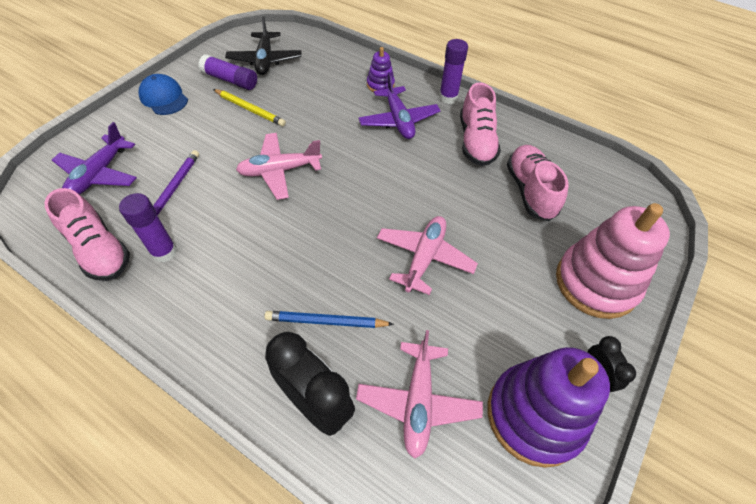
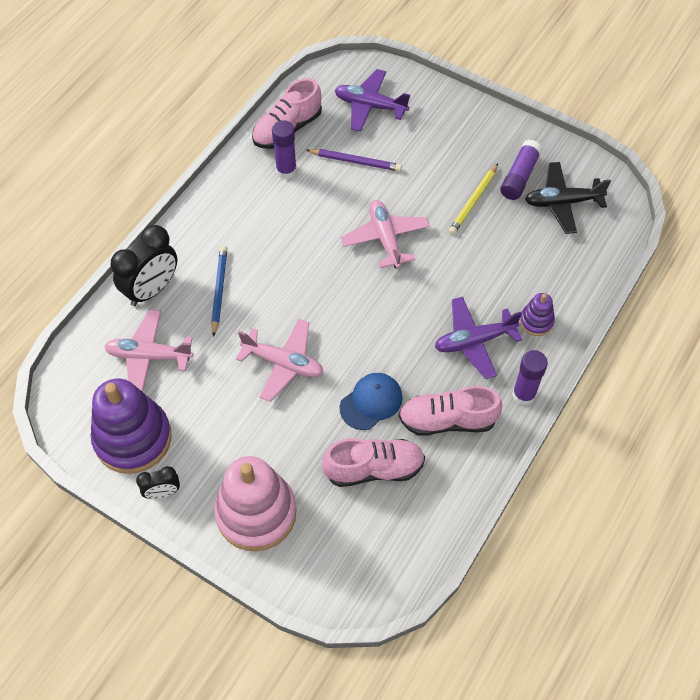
camera: 90 degrees right, 5 degrees up
(164, 98) = (481, 126): blue cap -> blue cap (371, 402)

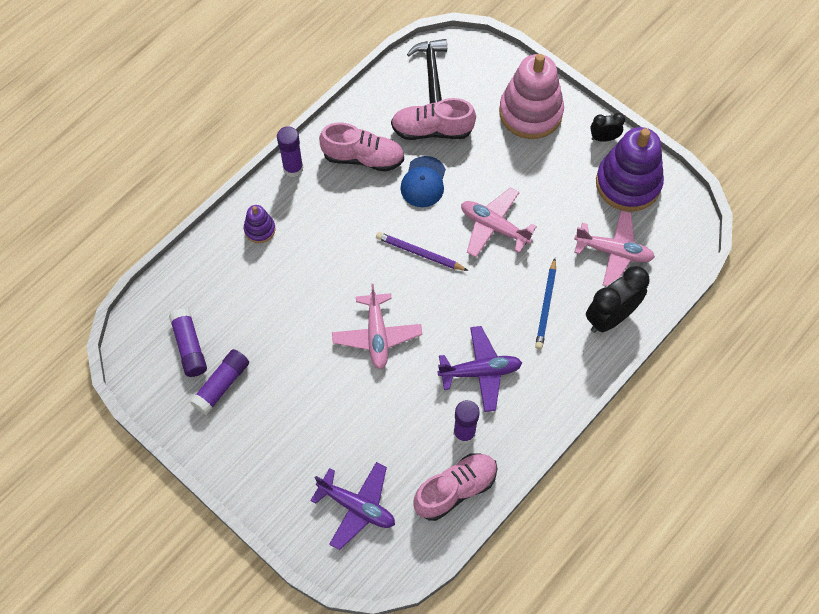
camera: 170 degrees left, 5 degrees up
(355, 161) = (388, 433): purple pencil -> purple pencil (419, 253)
(371, 402) = (423, 182): blue cap -> blue cap turned 45 degrees counterclockwise
(390, 551) = (431, 72): none -> black hammer
(473, 201) = (278, 363): yellow pencil -> none
(474, 341) = (321, 220): purple plane -> purple plane (480, 372)
(562, 202) = (189, 347): black plane -> purple glue stick

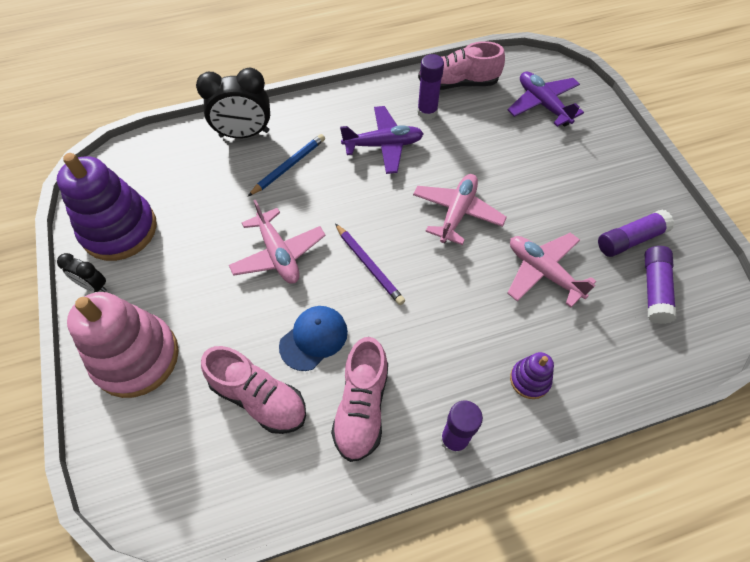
camera: 150 degrees left, 5 degrees down
(363, 158) = (362, 407): pink shoe -> pink shoe turned 120 degrees counterclockwise
(431, 72) = (199, 485): black hammer -> none
(480, 372) = (383, 145): purple plane -> purple plane turned 150 degrees clockwise
(614, 252) = (192, 179): pink plane -> pink plane (543, 272)

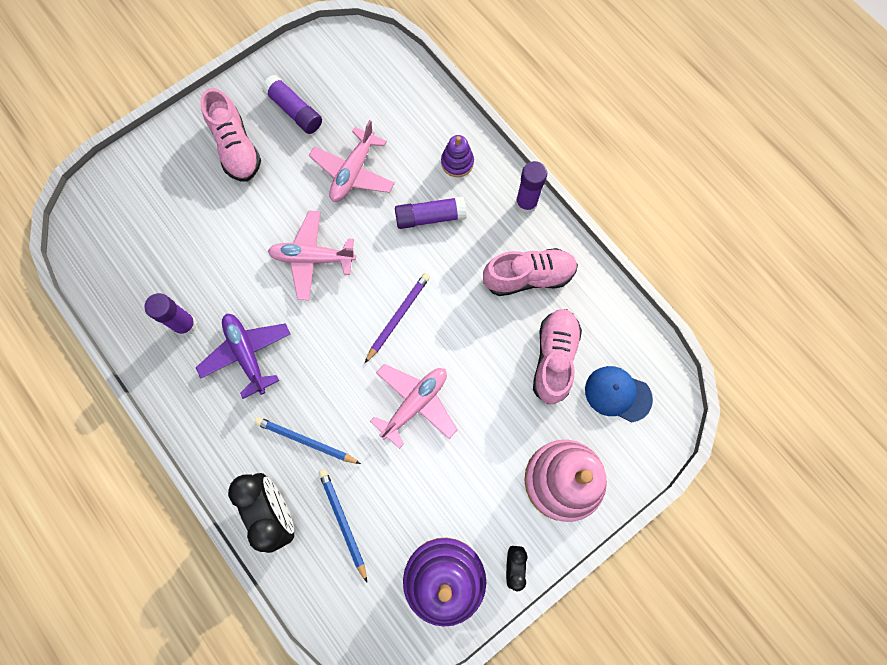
camera: 110 degrees left, 15 degrees up
(209, 174) = (343, 522): none -> blue pencil
(314, 338) = (486, 336): blue cap -> blue cap (617, 394)
(458, 83) = (130, 305): pink shoe -> pink shoe (236, 147)
(542, 104) = (141, 213): purple plane -> none
(654, 289) = (340, 87): purple glue stick -> purple glue stick (430, 217)

